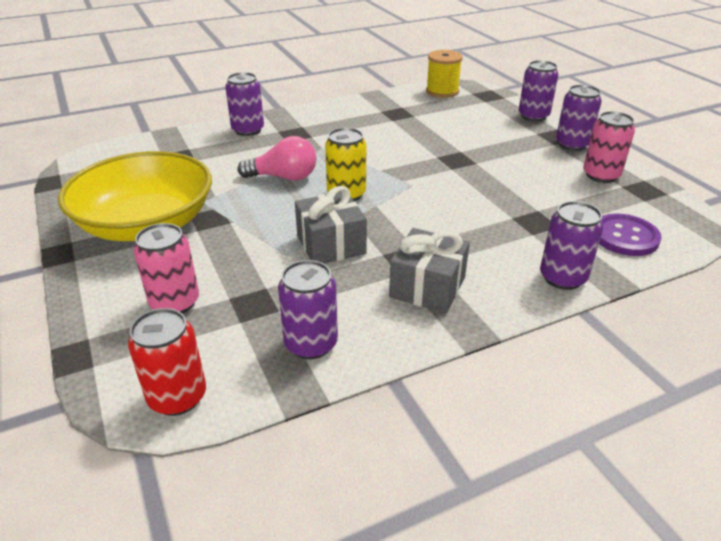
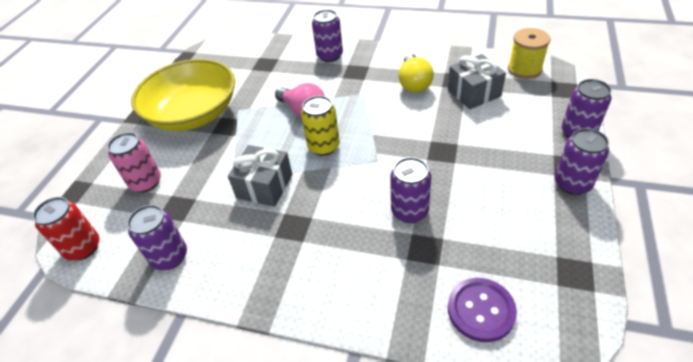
camera: 45 degrees right, 10 degrees up
(364, 125) = (414, 83): none -> yellow light bulb
(427, 287) = (277, 259): grey gift -> grey gift (474, 93)
(562, 278) = (375, 314): purple can -> purple can (409, 211)
(601, 175) = (552, 233): pink can -> none

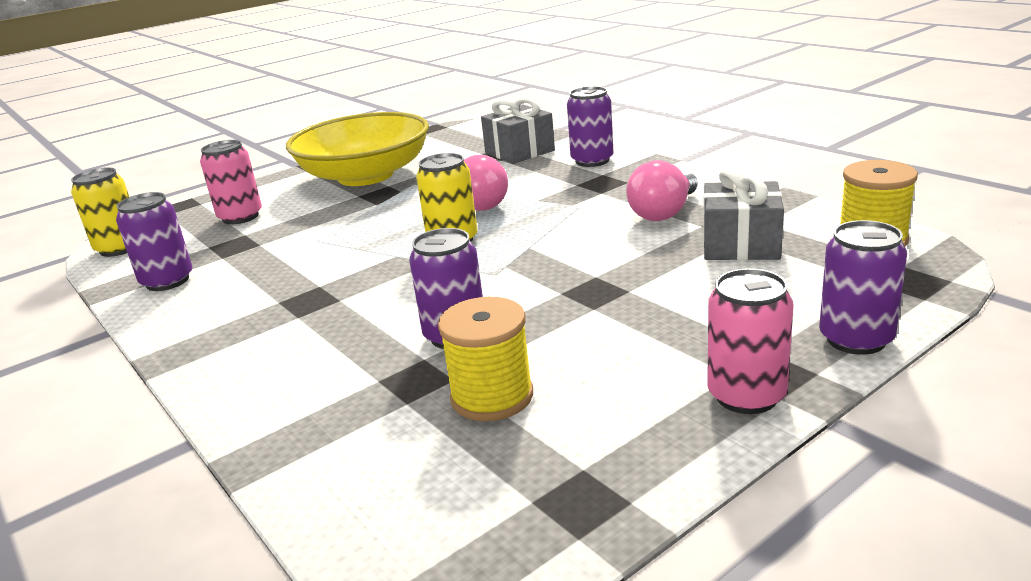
camera: 35 degrees right, 20 degrees down
(83, 248) = (119, 248): red can -> yellow can
(264, 186) = (337, 255): grey gift -> grey gift (519, 152)
(414, 83) = (664, 212): yellow light bulb -> pink light bulb
(474, 239) = (492, 396): none -> yellow spool
(481, 310) = (382, 474): purple button -> none
(572, 183) = (746, 396): purple can -> pink can

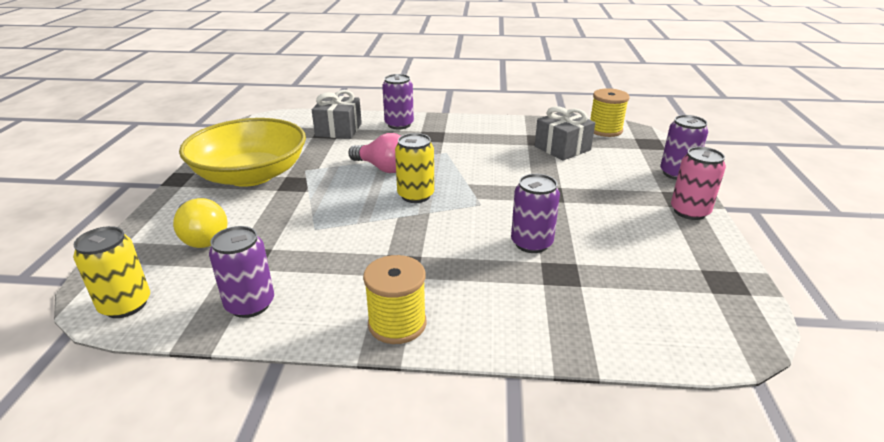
camera: 50 degrees left, 5 degrees up
(240, 217) = (202, 237): pink can -> yellow light bulb
(492, 396) = (610, 261): yellow spool -> yellow spool (397, 323)
(664, 212) = (498, 143): pink light bulb -> none

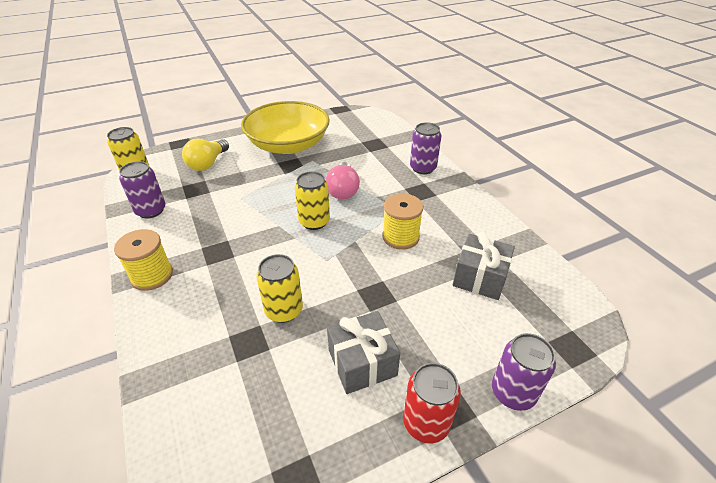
camera: 60 degrees right, 10 degrees up
(338, 130) = (383, 147): grey gift -> grey gift (362, 362)
(531, 243) = (284, 310): purple can -> yellow can
(605, 130) = (563, 298): yellow spool -> yellow spool (400, 237)
(689, 211) = (426, 422): pink can -> red can

